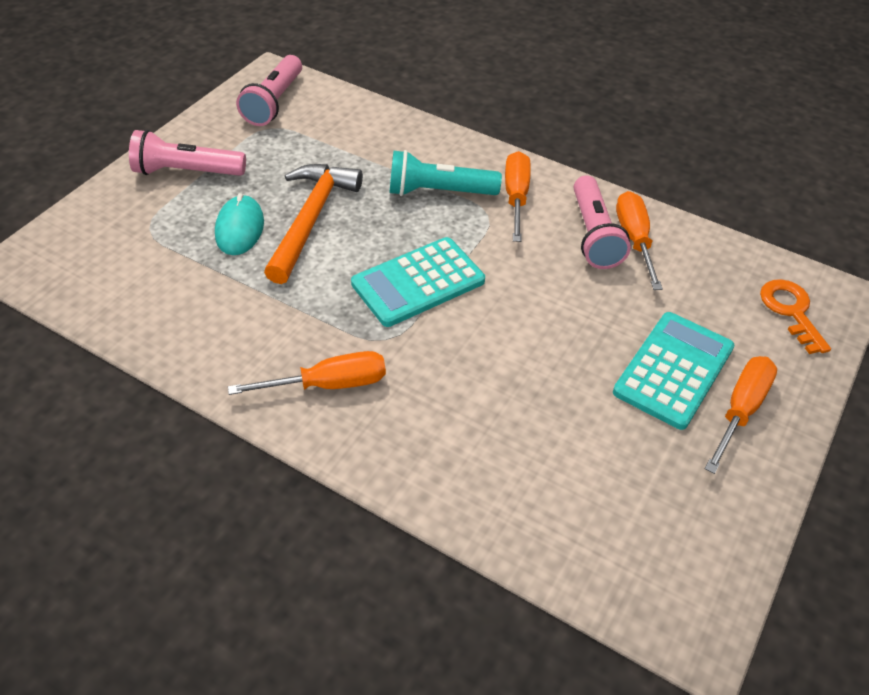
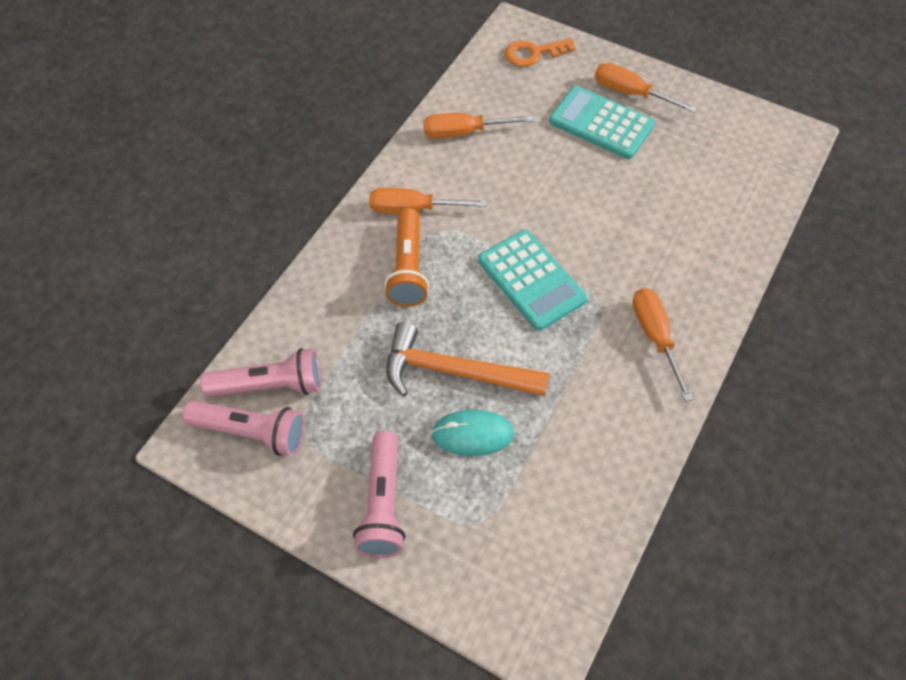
camera: 90 degrees left, 10 degrees up
(438, 191) = (408, 268): turquoise flashlight -> orange flashlight
(593, 235) = (460, 158): pink flashlight -> pink flashlight (270, 385)

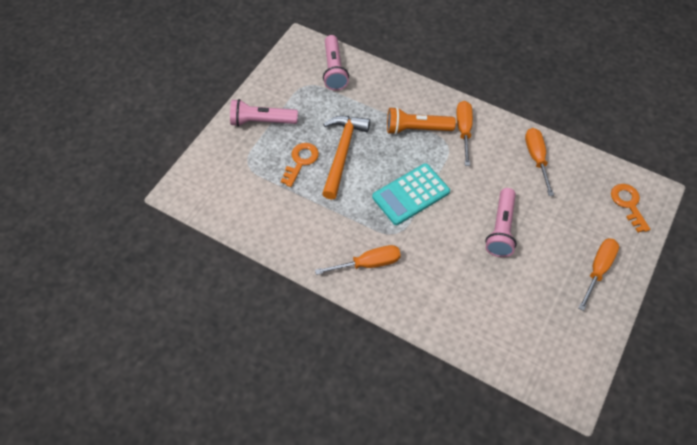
camera: 90 degrees right, 0 degrees up
(251, 432) = (306, 65): pink flashlight -> pink flashlight (500, 229)
(472, 434) = (301, 161): turquoise mouse -> orange key
(601, 123) = (560, 246): turquoise calculator -> none

